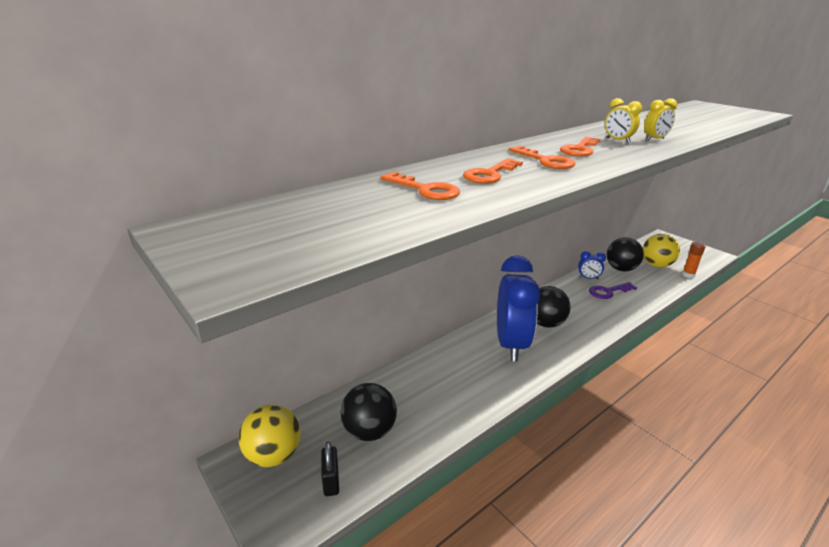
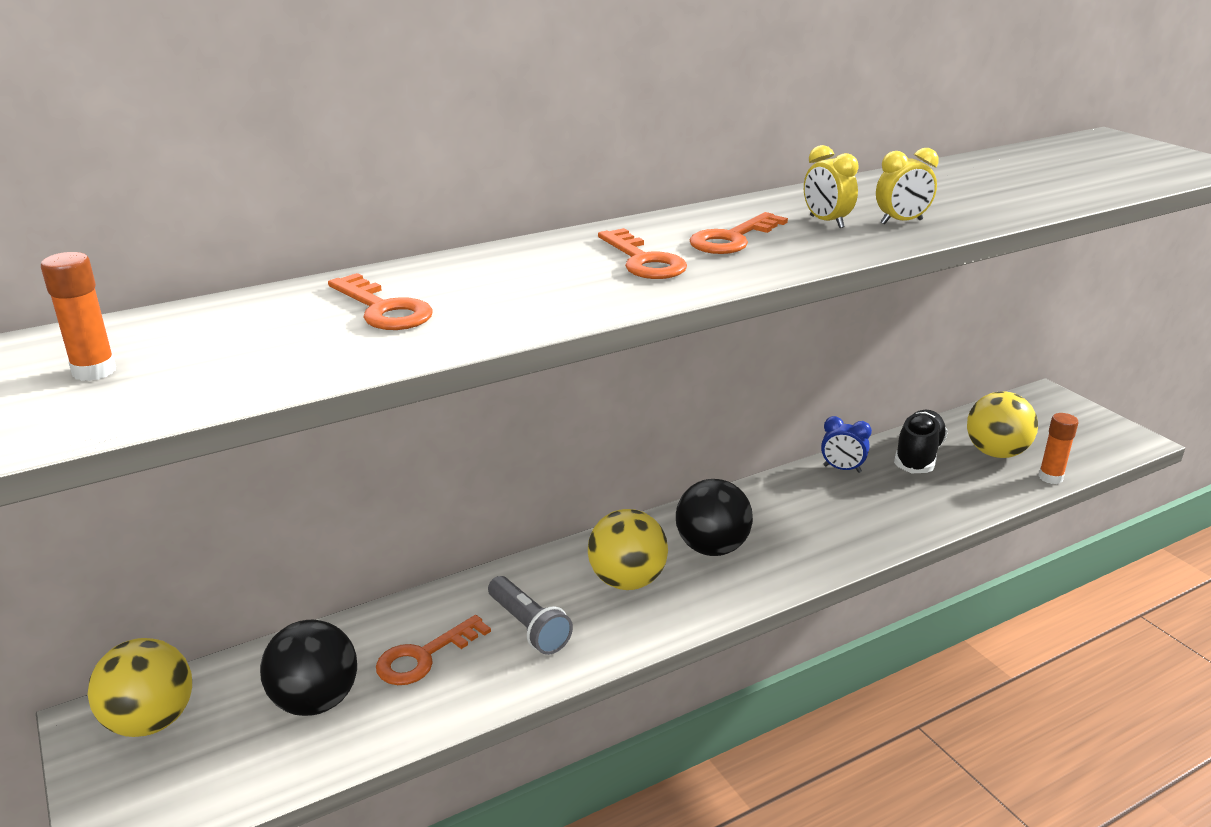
camera: 10 degrees right, 0 degrees up
(273, 232) = (94, 371): none -> orange glue stick
(331, 481) = (222, 771): black padlock -> none
(470, 375) = (528, 627): none -> grey flashlight
(490, 174) = (519, 284): orange key -> orange key (424, 656)
(511, 345) = (627, 581): blue clock -> yellow ball
(608, 292) = (867, 498): purple key -> none
(621, 269) = (918, 455): black ball -> black shoe

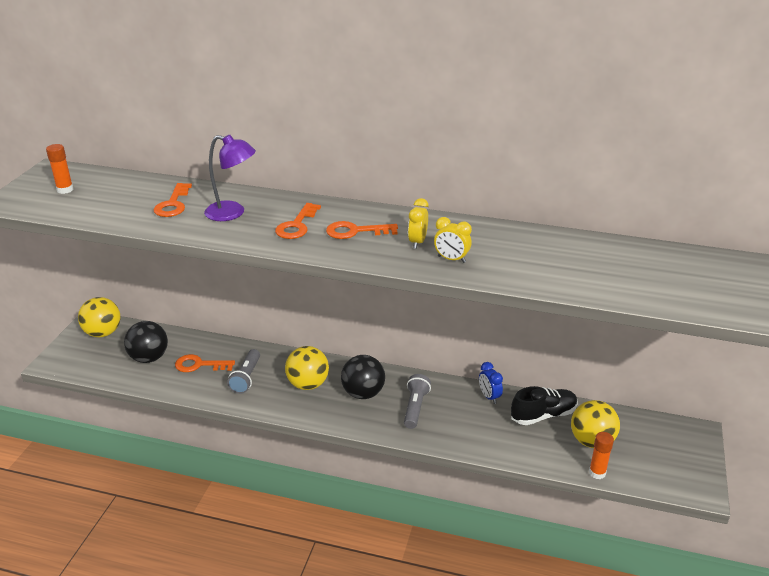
camera: 45 degrees right, 5 degrees up
(514, 283) = (232, 213): none -> purple lamp
(794, 526) = (415, 407): none -> grey flashlight

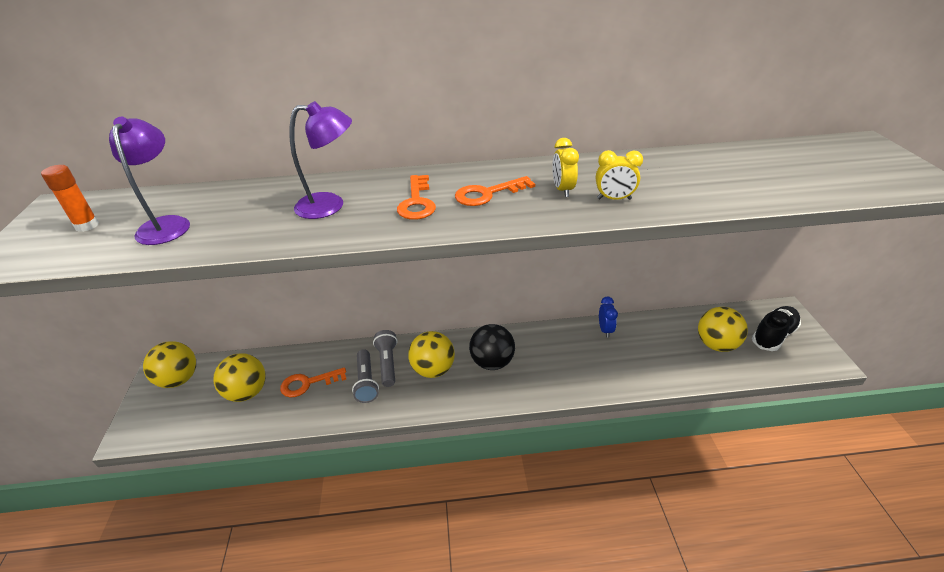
camera: 20 degrees left, 5 degrees up
(115, 201) = (167, 224): none -> purple lamp
(149, 358) = (247, 392): black ball -> yellow ball
(173, 204) = (247, 211): orange key -> none
(415, 407) = (549, 361): grey flashlight -> grey flashlight (388, 363)
(489, 397) = (605, 330): blue clock -> blue clock turned 135 degrees counterclockwise
(543, 415) = (661, 333): black shoe -> black shoe (773, 335)
(597, 473) = (742, 373): orange glue stick -> none

